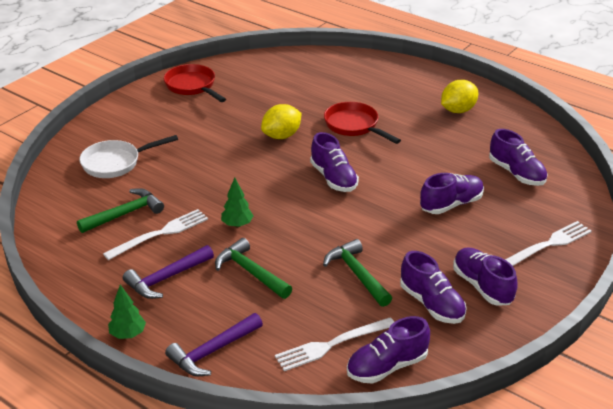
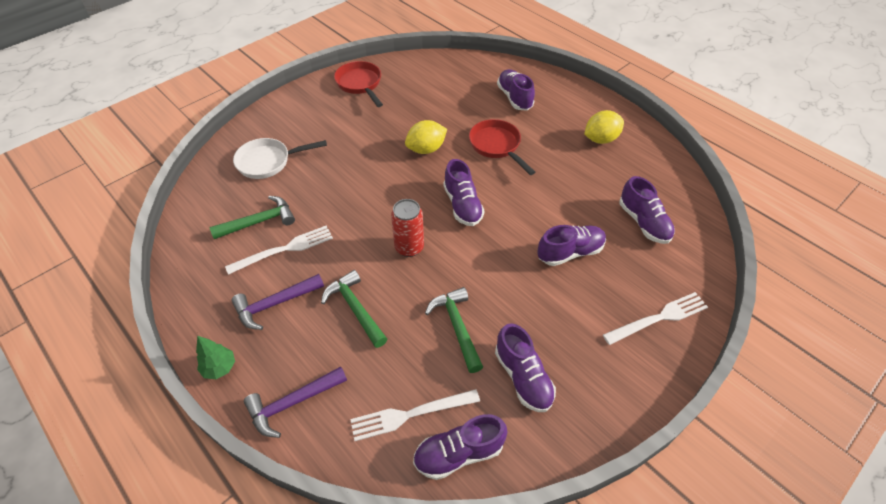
camera: 10 degrees right, 15 degrees up
(237, 224) = (358, 248): green tree -> none
(290, 218) = (409, 247): none -> red can
(482, 286) = (579, 362): purple shoe -> purple shoe (514, 98)

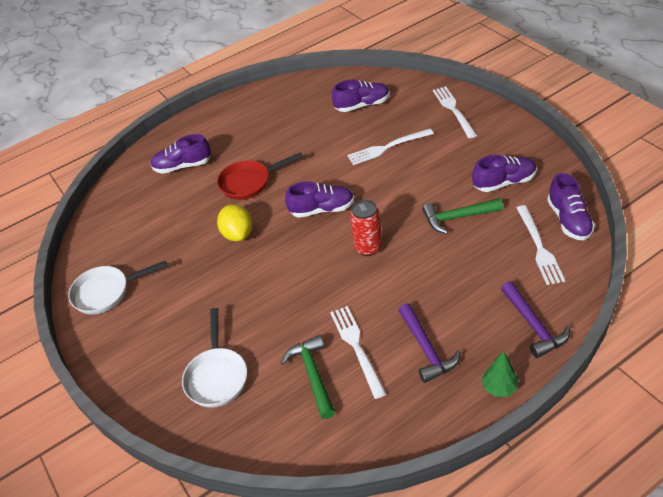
camera: 75 degrees left, 5 degrees down
(355, 309) = (435, 285): green hammer -> none
(360, 84) = (106, 292): red pan -> white pan
(570, 252) = (387, 147): purple shoe -> white fork
(600, 139) = (260, 117): yellow lemon -> none

